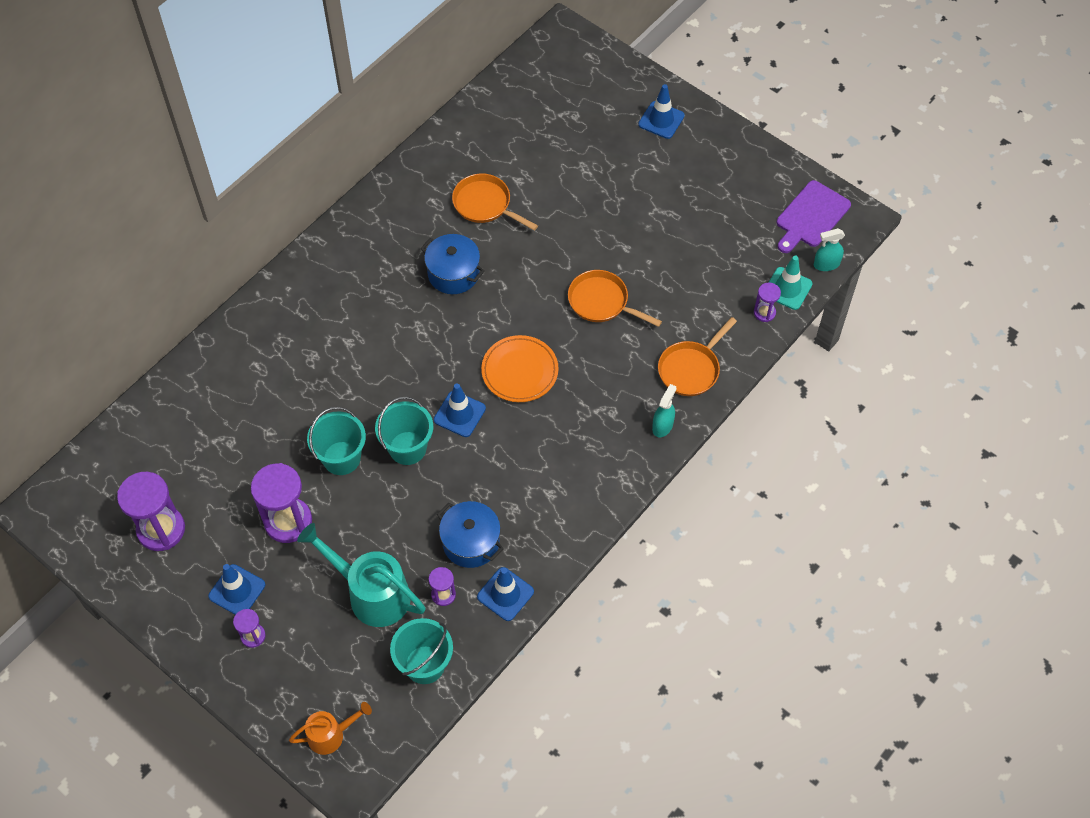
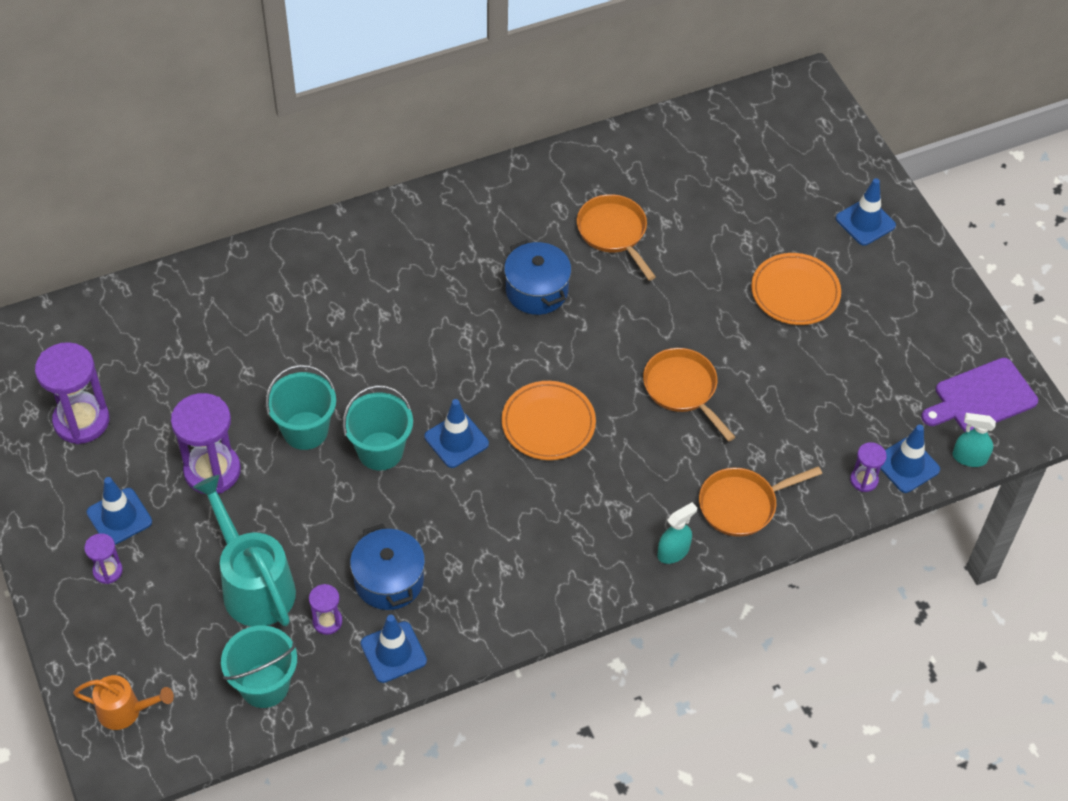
camera: 25 degrees right, 5 degrees down
(641, 194) = (795, 292): none -> orange plate
(787, 288) = (907, 465): turquoise traffic cone -> blue traffic cone

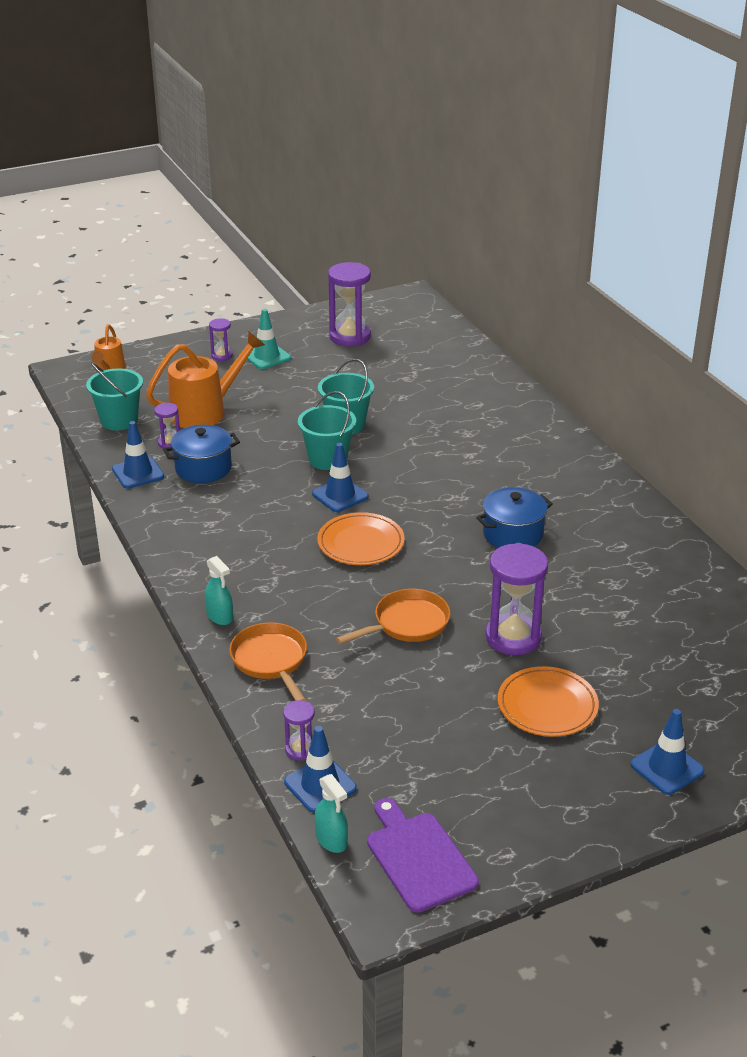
camera: 90 degrees right, 20 degrees down
(119, 517) = (266, 356): blue traffic cone -> turquoise traffic cone
(212, 471) = (307, 389): purple hourglass -> purple hourglass (513, 637)
(253, 584) = (206, 411): turquoise watering can -> orange watering can
(614, 232) = (597, 579): orange pan -> none
(969, 458) = (331, 840): turquoise spray bottle -> turquoise spray bottle turned 135 degrees clockwise

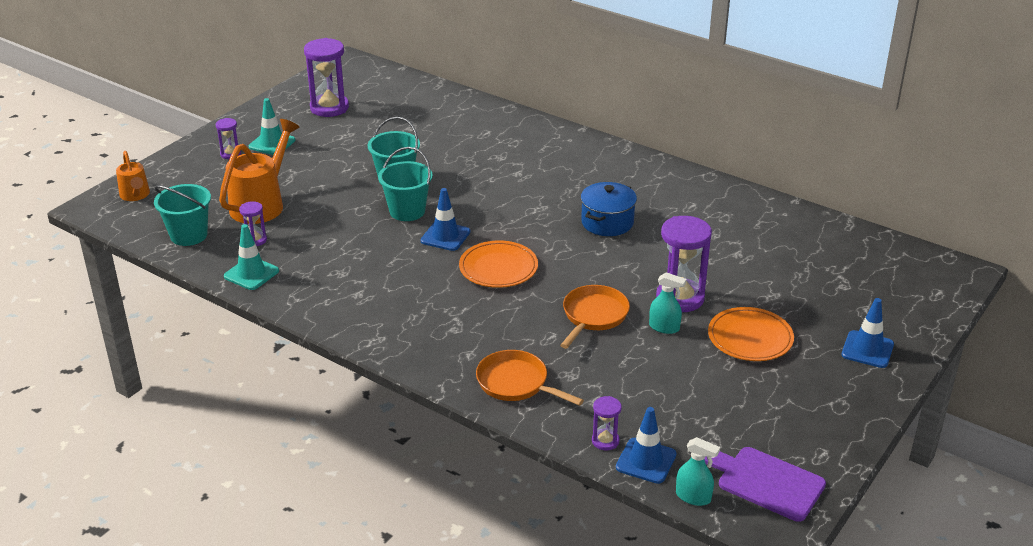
camera: 30 degrees left, 0 degrees up
(138, 473) = (251, 274): blue traffic cone -> turquoise traffic cone
(203, 468) = (307, 251): blue pot -> none
(220, 616) = (440, 364): turquoise spray bottle -> turquoise spray bottle (664, 327)

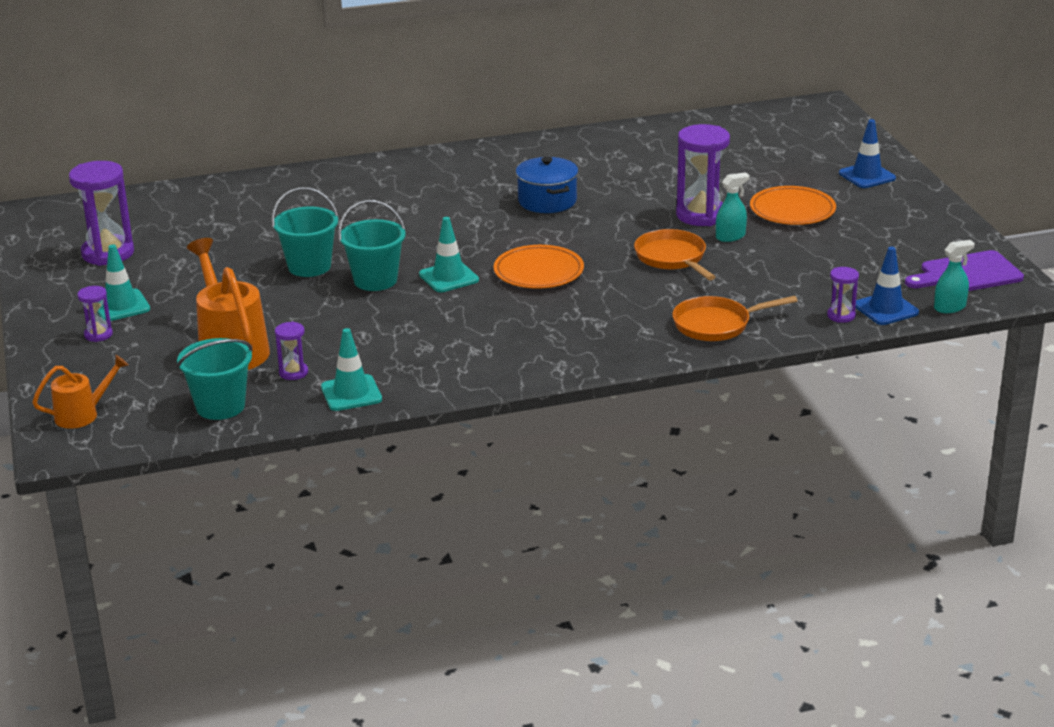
camera: 50 degrees left, 5 degrees down
(135, 195) = (83, 414): orange watering can -> orange watering can turned 45 degrees counterclockwise
(445, 236) = (449, 277): blue traffic cone -> turquoise traffic cone

